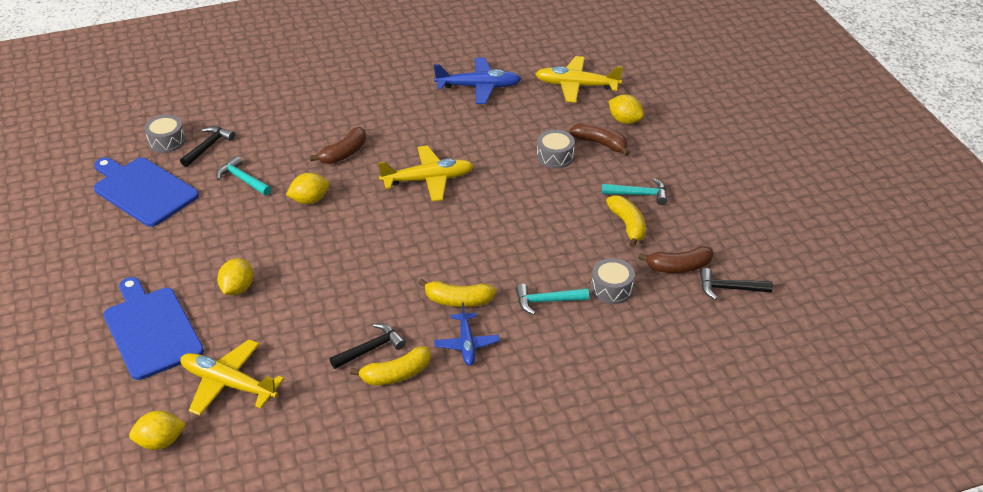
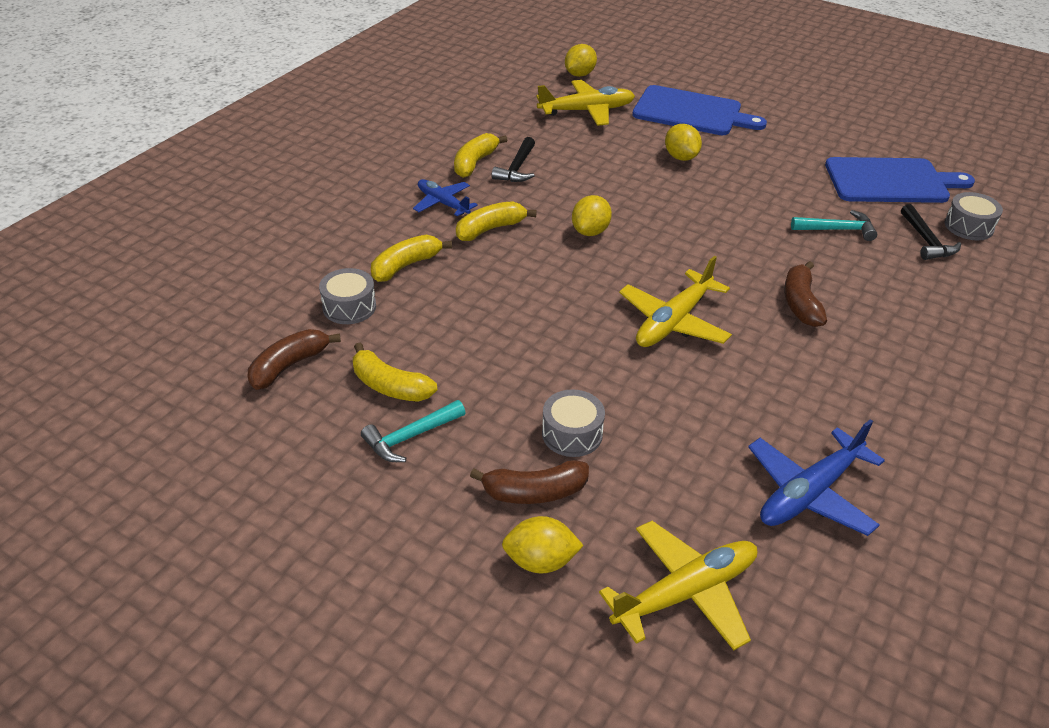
camera: 140 degrees right, 0 degrees up
(309, 200) = (748, 243): yellow lemon -> yellow lemon (590, 231)
(547, 301) = (406, 266): turquoise hammer -> yellow banana
(729, 288) = (211, 370): black hammer -> none

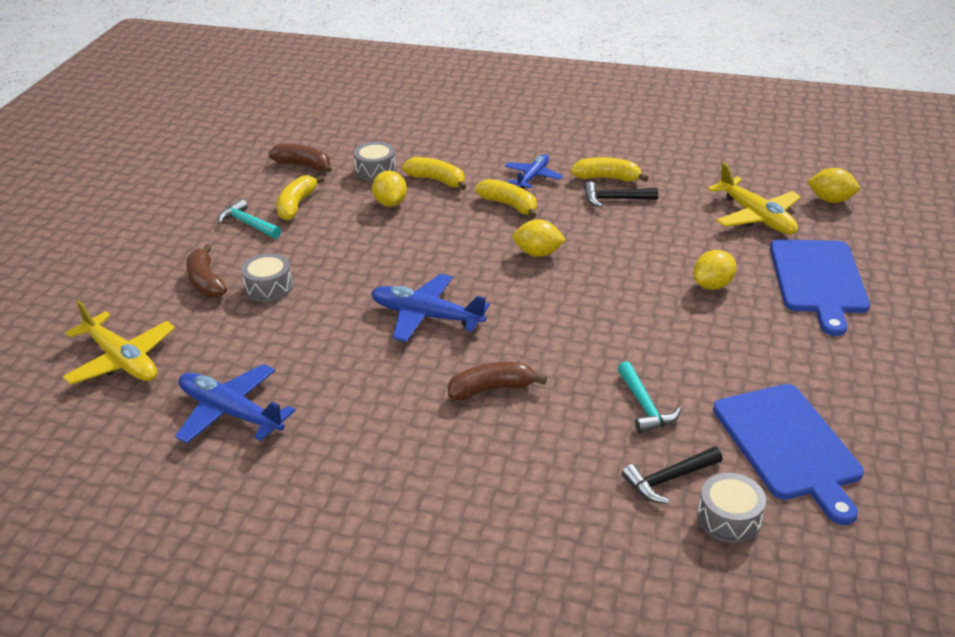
camera: 75 degrees right, 5 degrees down
(540, 561) = (144, 295): yellow lemon -> yellow lemon (390, 203)
(673, 321) = (426, 316): yellow plane -> blue plane

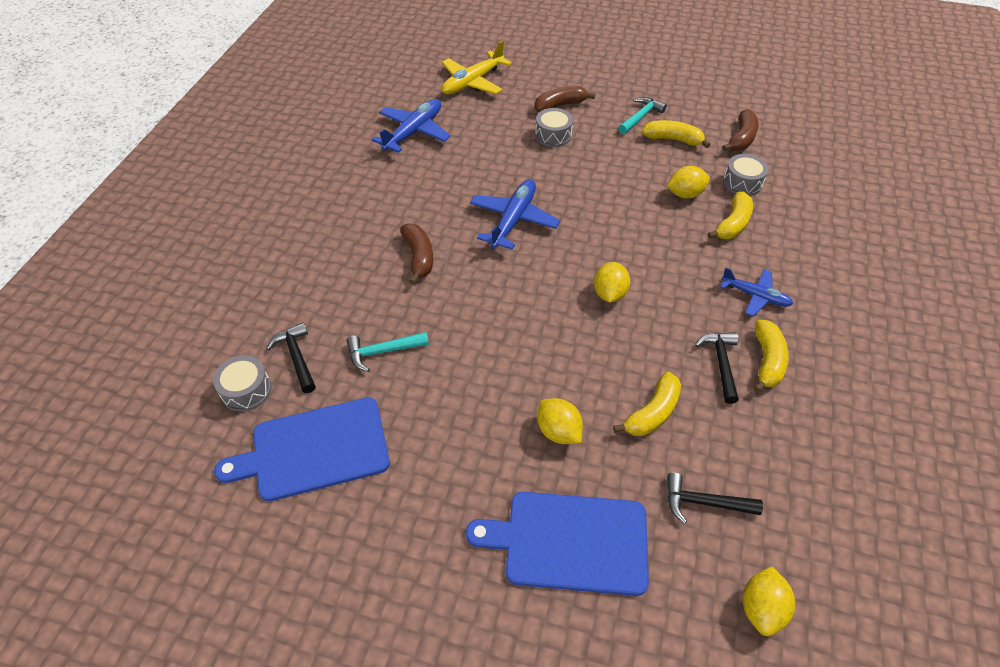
camera: 90 degrees right, 15 degrees up
(509, 205) = (694, 275): yellow banana -> yellow banana (652, 413)
(756, 216) = (704, 502): yellow plane -> black hammer

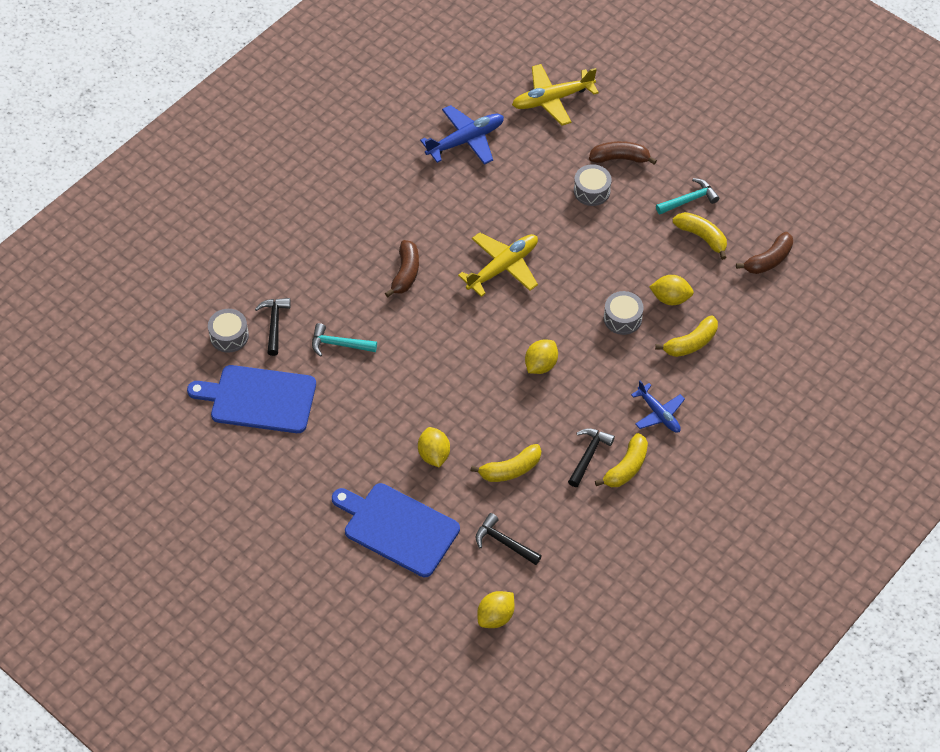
camera: 25 degrees right, 5 degrees up
(513, 220) = (503, 267): blue plane -> yellow plane
(742, 183) = (731, 306): grey drum -> grey drum (622, 318)

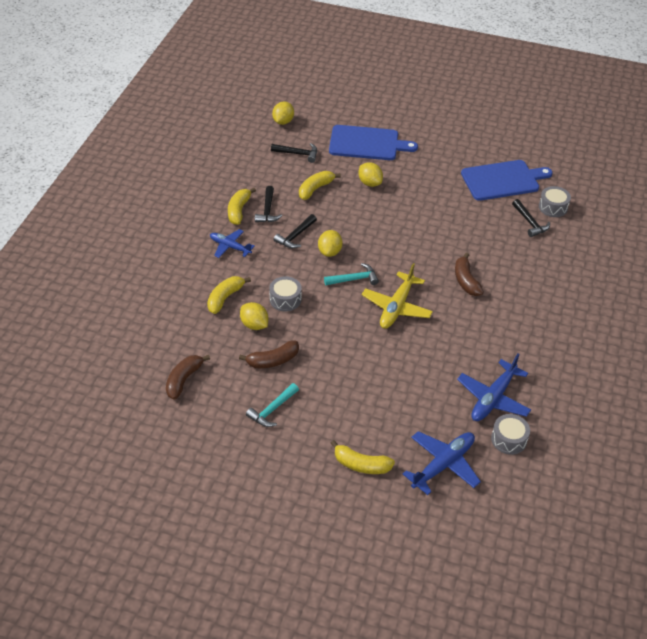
camera: 155 degrees right, 10 degrees down
(339, 344) = (477, 223): turquoise hammer -> turquoise hammer (354, 279)
(552, 99) = (443, 465): yellow plane -> blue plane
(571, 402) = (295, 236): none -> black hammer
(591, 191) = (360, 390): grey drum -> grey drum (509, 439)
(620, 158) = (351, 428): brown banana -> brown banana (273, 360)
(670, 298) = (254, 325): yellow lemon -> yellow lemon turned 60 degrees clockwise
(702, 237) = (248, 381): yellow banana -> yellow banana (361, 465)

